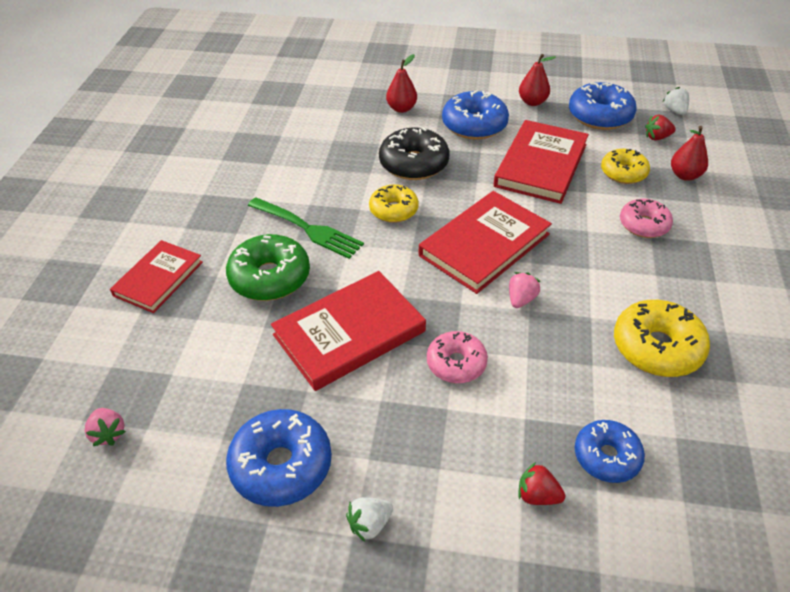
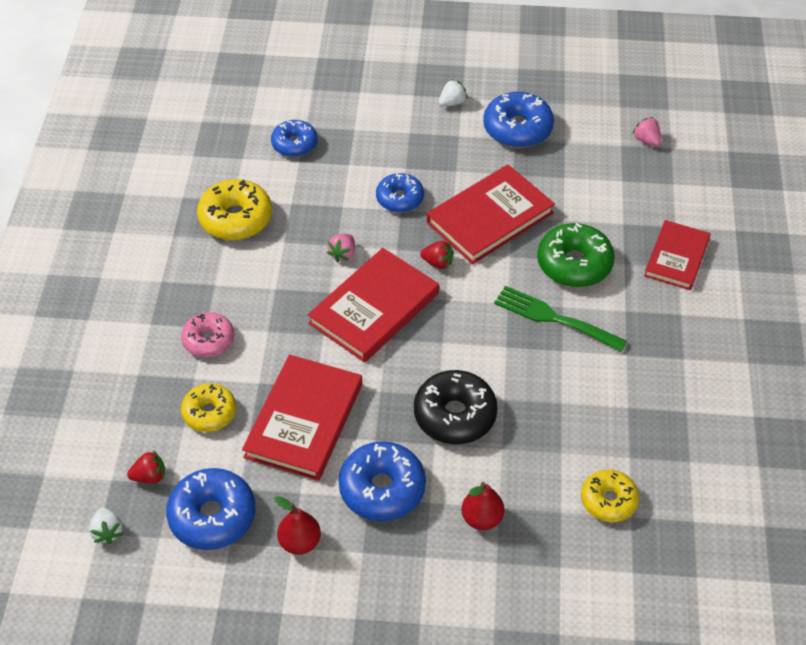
camera: 175 degrees right, 5 degrees up
(393, 210) = (469, 346): yellow donut -> yellow donut (608, 500)
(456, 363) = (400, 199): pink donut -> blue donut
(537, 495) = (345, 121): red strawberry -> red strawberry (437, 263)
(685, 175) = (139, 412): red pear -> none

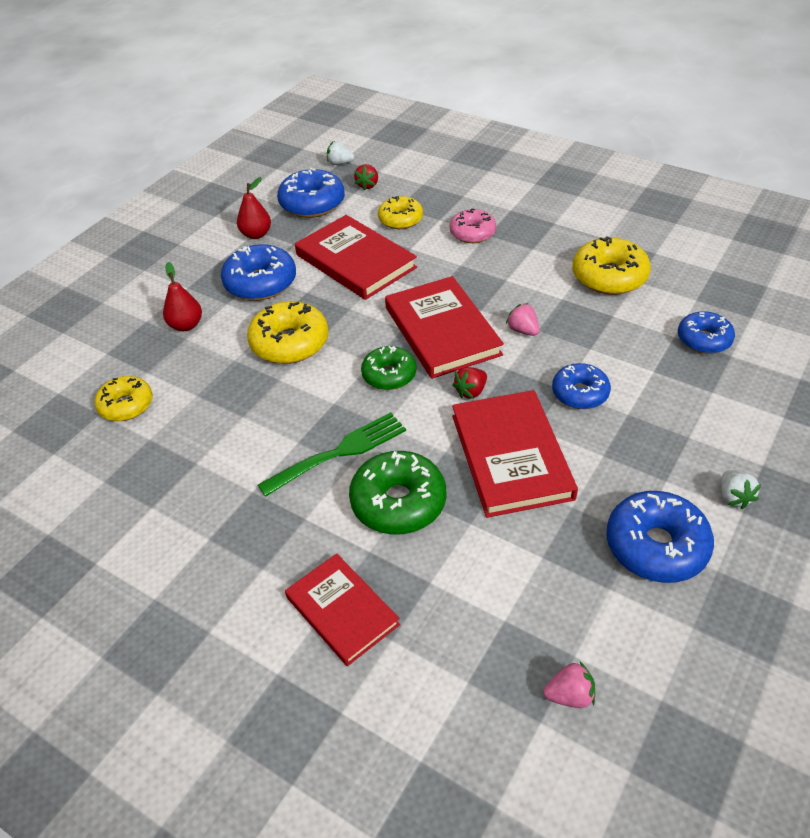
camera: 120 degrees right, 5 degrees down
(451, 323) = (389, 375): none -> green donut
(455, 415) = (290, 343): black donut -> yellow donut

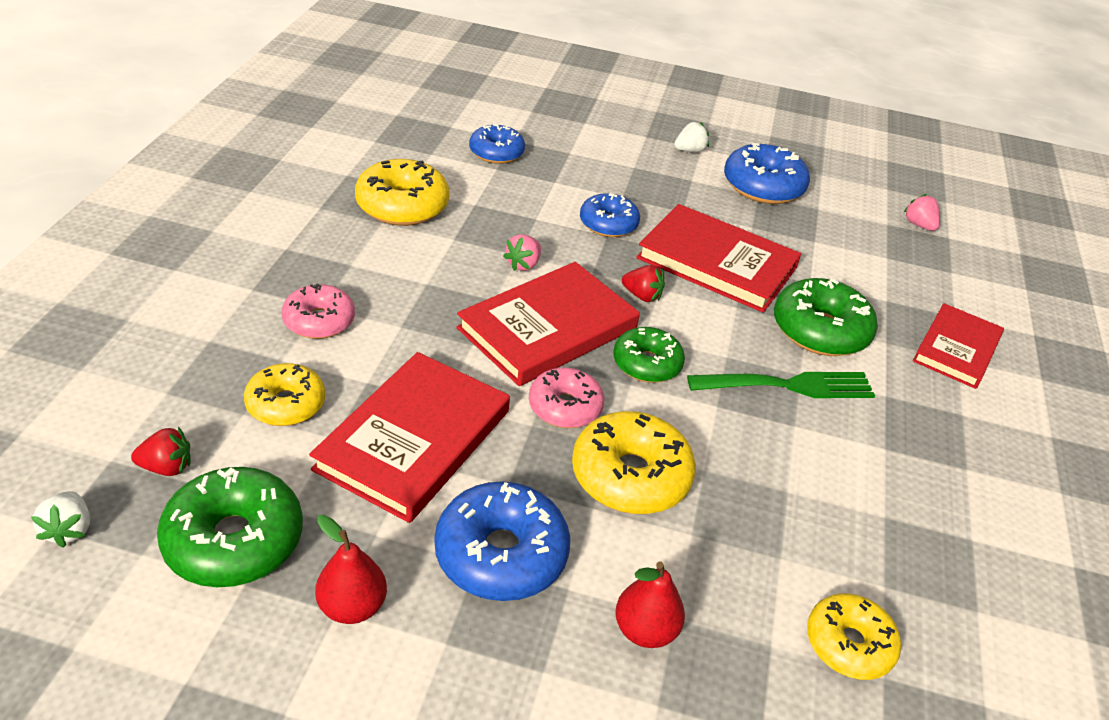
camera: 115 degrees left, 5 degrees down
(312, 204) = (234, 540): blue donut -> green donut
(339, 453) = (788, 386): green fork -> green fork turned 135 degrees clockwise
(360, 325) = (565, 407): none -> pink donut
(511, 456) = (717, 263): red book -> red book turned 60 degrees clockwise

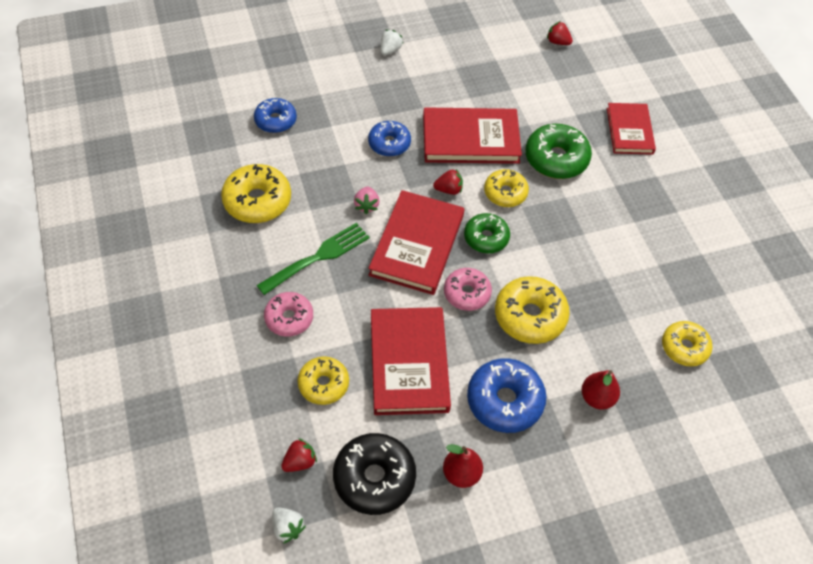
camera: 30 degrees left, 15 degrees up
(234, 540) = (374, 478): green donut -> black donut
(716, 332) = (505, 193): none -> yellow donut
(763, 186) = (454, 58): blue donut -> none
(788, 386) = (565, 209): green fork -> green fork (317, 257)
(919, 225) = (558, 42): pink strawberry -> red strawberry

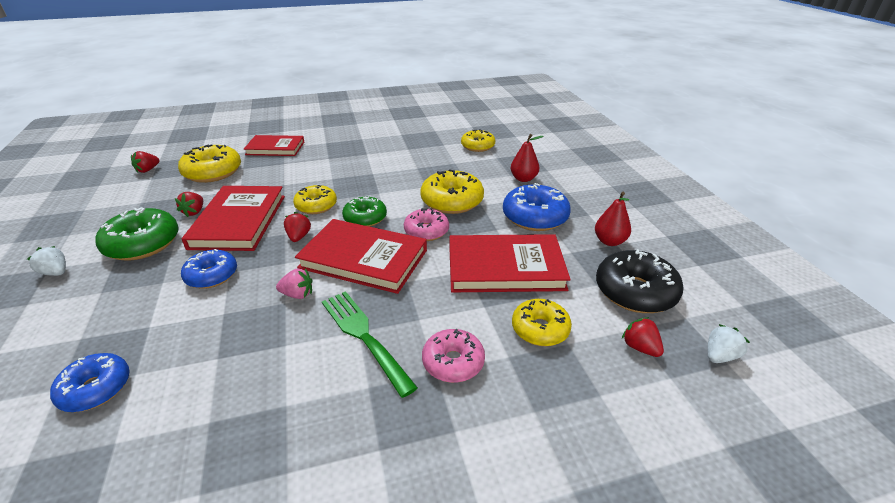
camera: 85 degrees left, 20 degrees down
(257, 201) = (247, 405): yellow donut -> yellow donut (213, 172)
(483, 102) = (194, 212): none -> red strawberry
(556, 159) = (288, 179): green donut -> green donut (143, 244)

